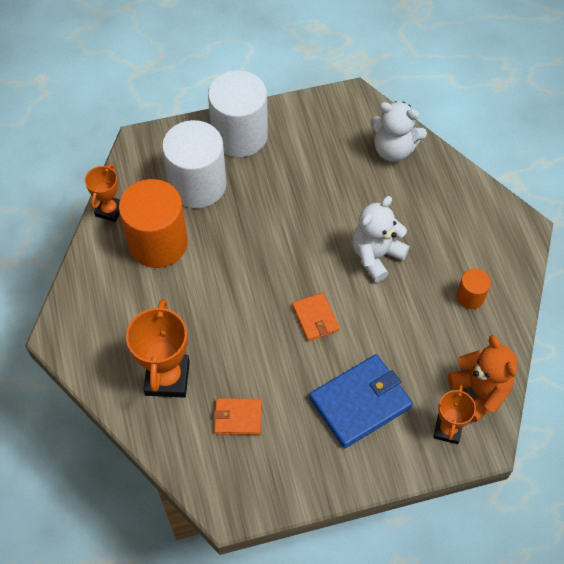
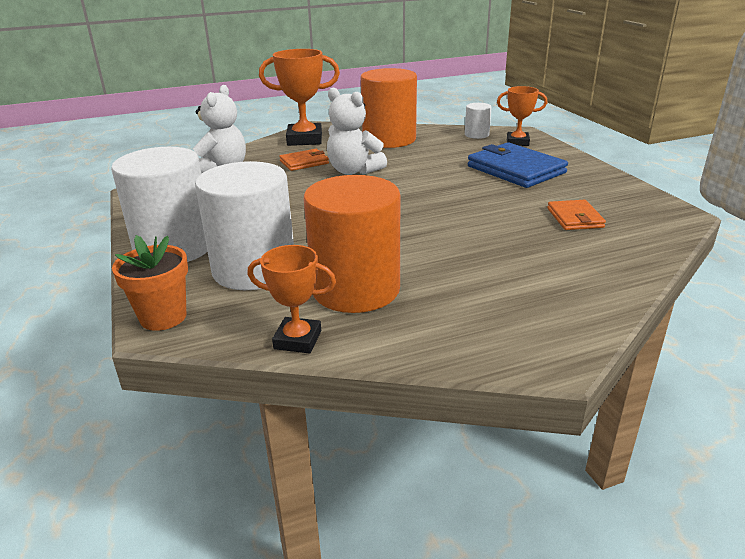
camera: 95 degrees left, 30 degrees down
(149, 143) = (163, 317): none -> orange flower pot
(167, 378) = (557, 261): orange trophy -> orange trophy (304, 139)
(315, 318) = (435, 191): orange wallet -> orange wallet (304, 162)
(470, 297) = (389, 139): orange cylinder -> orange cylinder, size x2.16
(479, 392) = (476, 135): orange teddy bear -> white cylinder

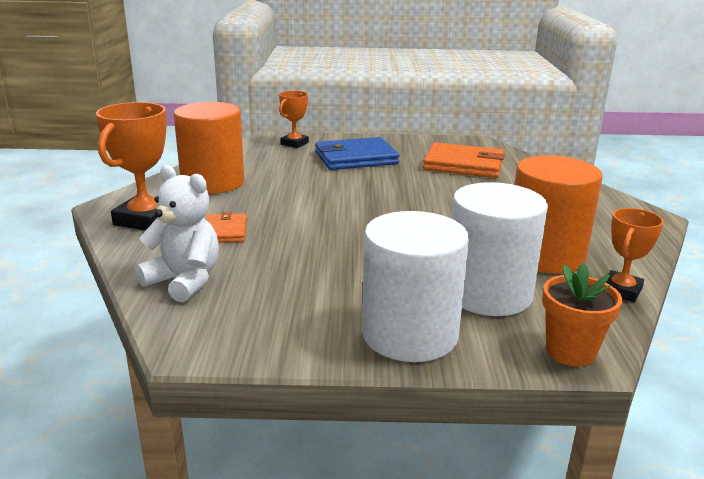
camera: 70 degrees left, 5 degrees down
(353, 171) = (284, 213): white teddy bear -> none
(476, 135) = (254, 151): white cylinder -> none
(575, 218) = (464, 165): orange wallet -> orange wallet, size x1.81

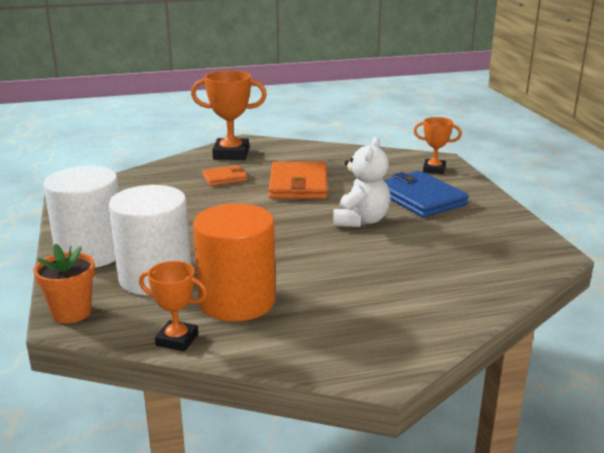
camera: 75 degrees right, 0 degrees up
(184, 281) = (147, 180): white teddy bear -> white teddy bear (361, 221)
(213, 182) = (311, 159): orange cylinder -> none
(464, 165) = (455, 250): orange wallet -> orange wallet (298, 185)

